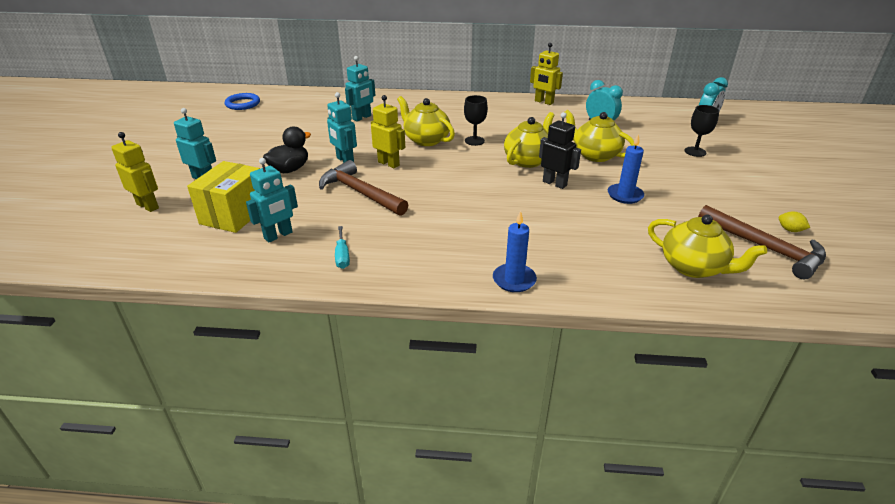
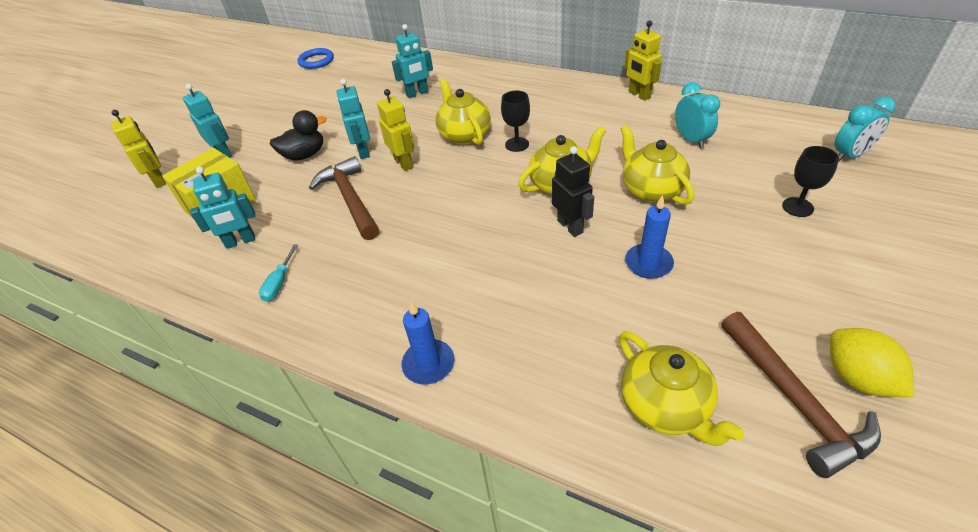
camera: 25 degrees right, 10 degrees up
(790, 230) = (857, 378): yellow lemon -> yellow lemon, size x1.96

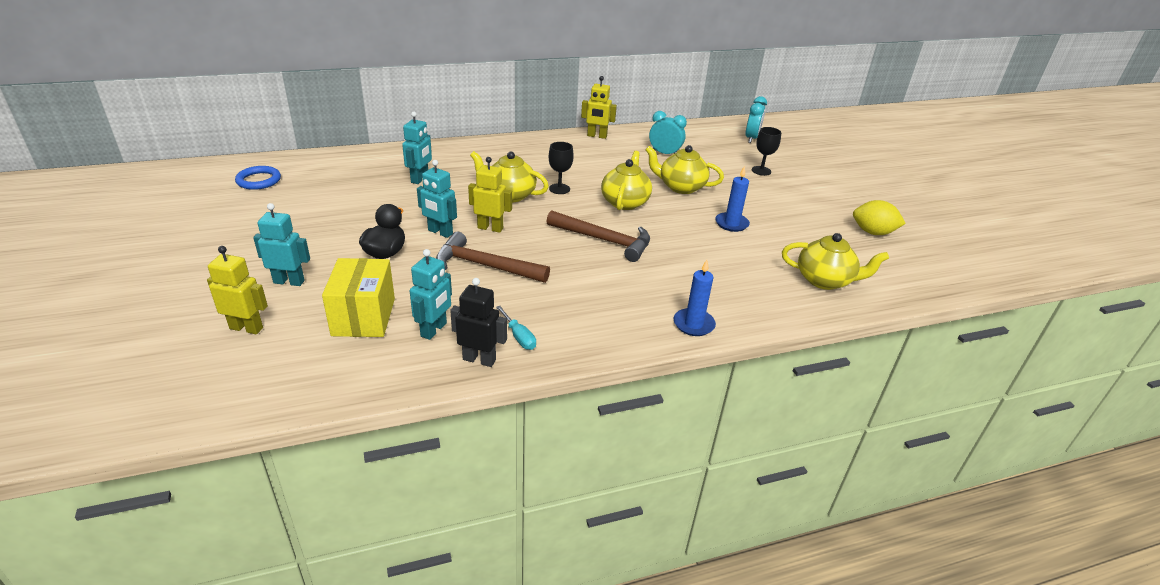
camera: 50 degrees left, 10 degrees down
(570, 226) = (665, 222): black robot -> black robot (479, 359)
(794, 400) = (864, 252): brown hammer -> brown hammer (604, 240)

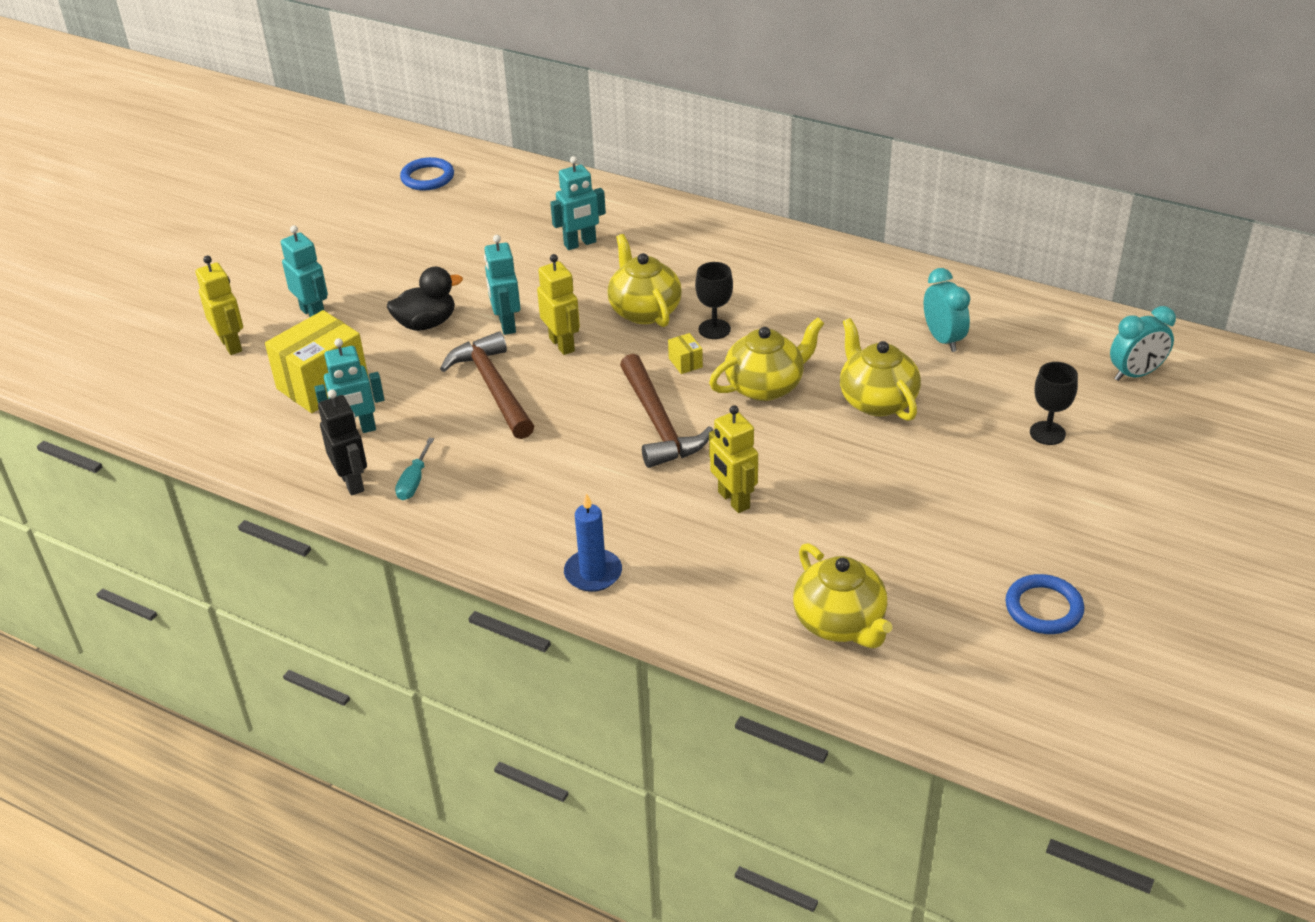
camera: 50 degrees right, 5 degrees up
(570, 208) = (685, 363): none -> yellow box
(597, 136) = (890, 270): yellow robot -> yellow robot (733, 500)
(731, 224) = (854, 485): blue candle -> none
(872, 232) = (1043, 608): yellow lemon -> blue ring

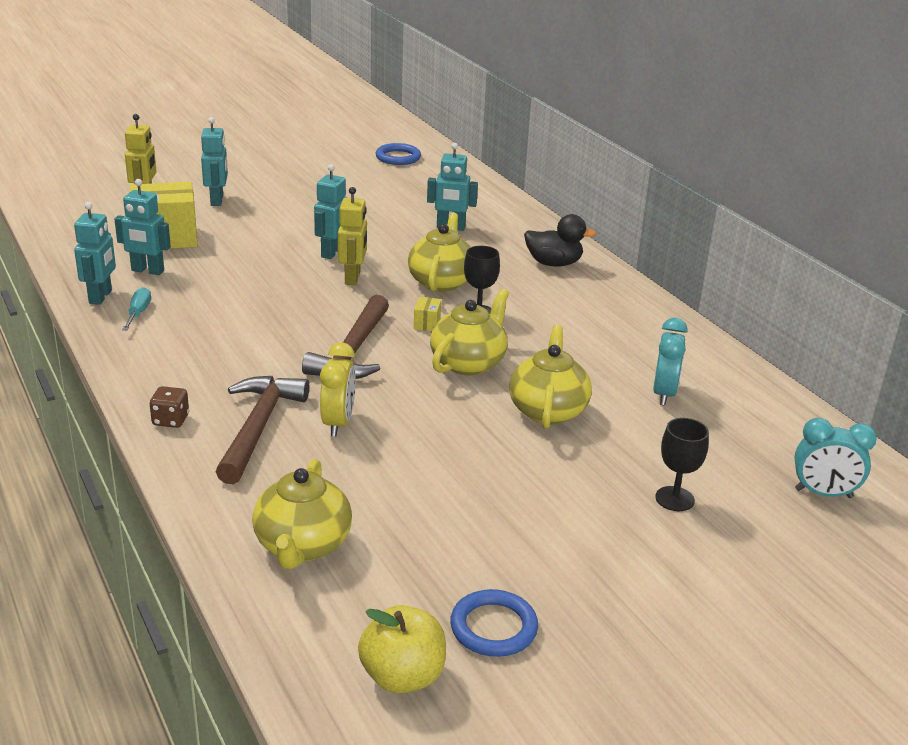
camera: 30 degrees right, 10 degrees down
(352, 482) = (101, 297): black robot -> turquoise robot
(414, 481) = (138, 313): turquoise screwdriver -> turquoise screwdriver turned 135 degrees clockwise
(426, 323) = (279, 232): black duck -> black duck (553, 263)
(493, 387) = (269, 283): brown hammer -> brown hammer (258, 427)
(593, 573) = (170, 420): blue candle -> brown dice
(733, 500) = (338, 423): yellow robot -> yellow clock
(765, 386) = (468, 363): yellow teapot -> yellow teapot turned 60 degrees counterclockwise
(1028, 681) = (402, 676): none -> yellow apple

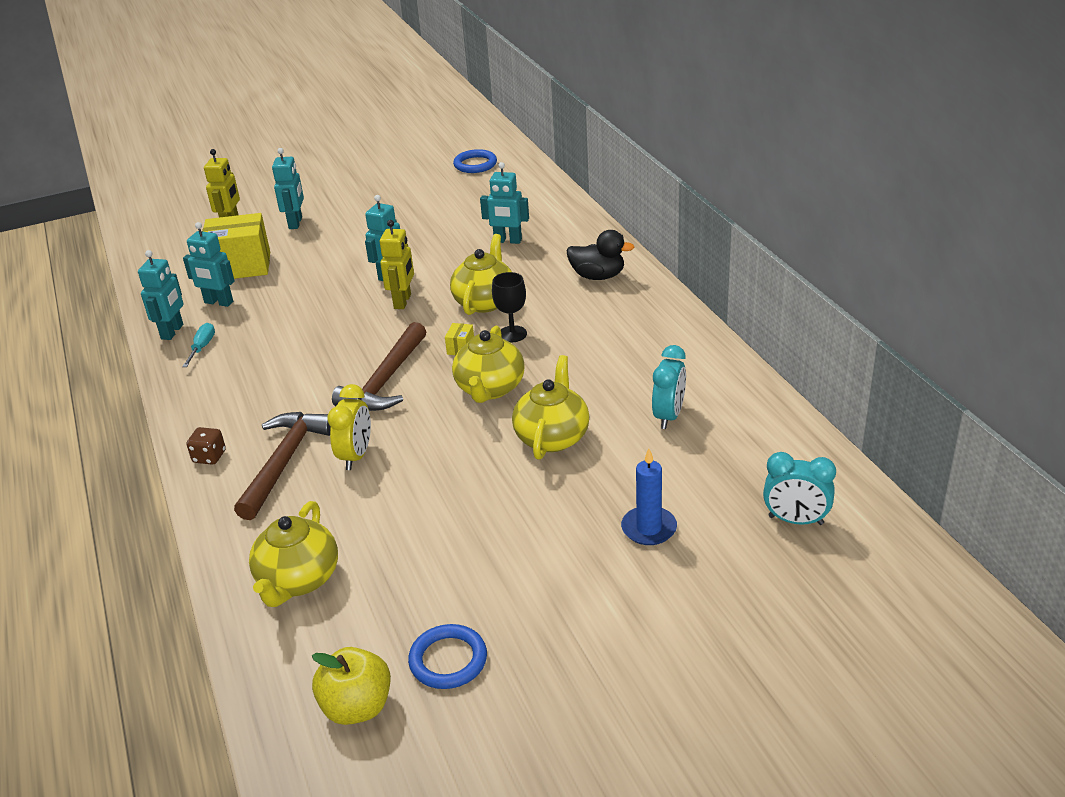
camera: 10 degrees right, 5 degrees up
(468, 363) = (490, 389): yellow teapot -> yellow teapot turned 150 degrees clockwise
(674, 499) = (649, 528): black goblet -> blue candle

